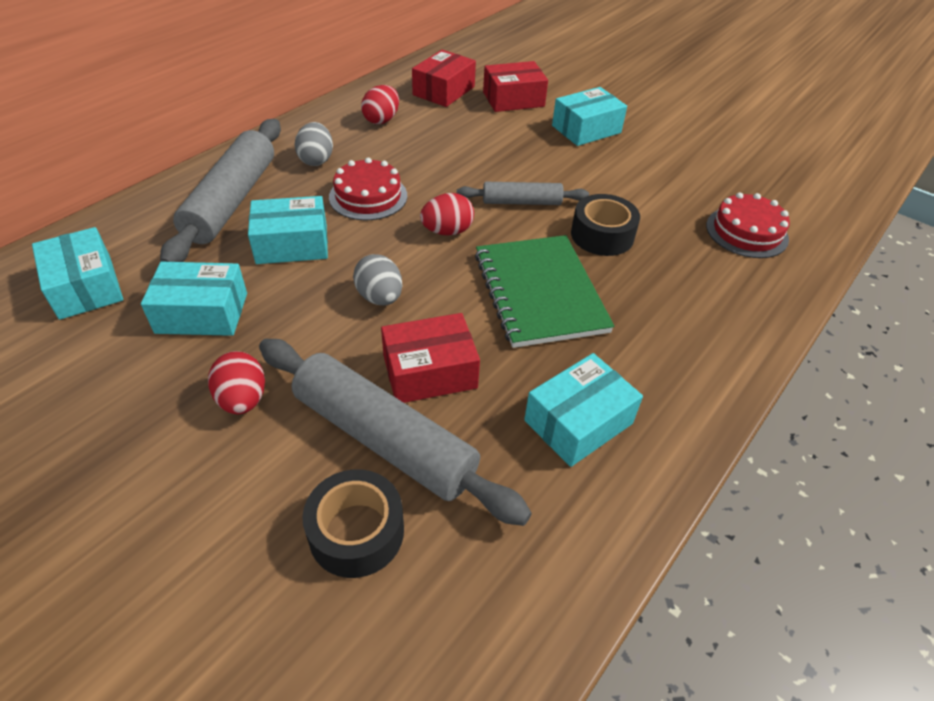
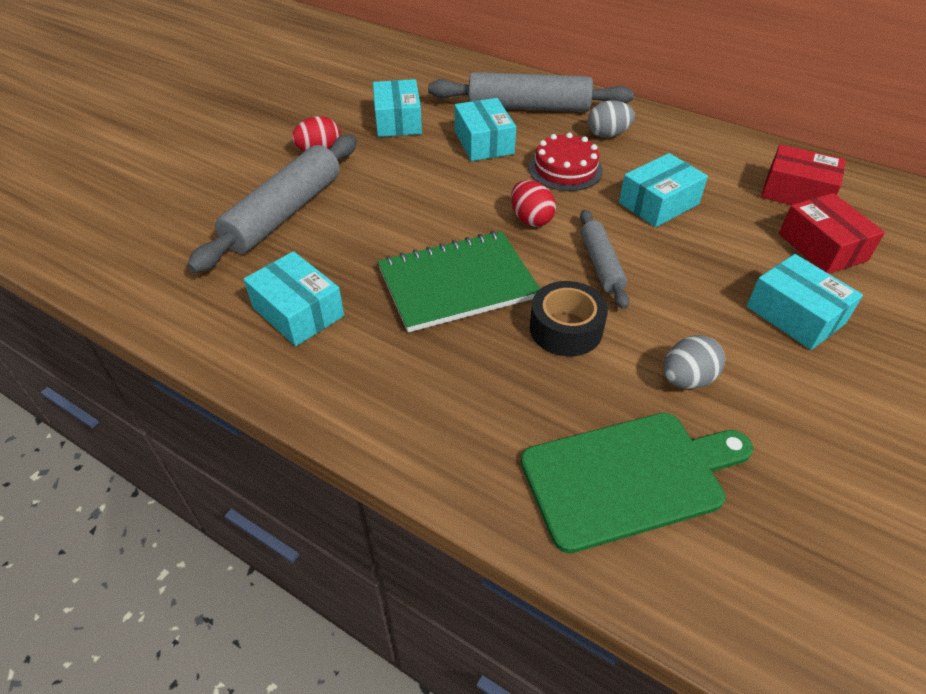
camera: 85 degrees right, 0 degrees up
(85, 287) = (415, 77): turquoise box -> turquoise box (658, 203)
(356, 532) = (211, 211): black tape -> none
(380, 297) = (430, 193): grey egg -> grey egg (687, 379)
(381, 120) = (701, 159): red egg -> none
(429, 372) = (350, 227): red box -> none
(746, 232) = (629, 477): red cake -> green cutting board

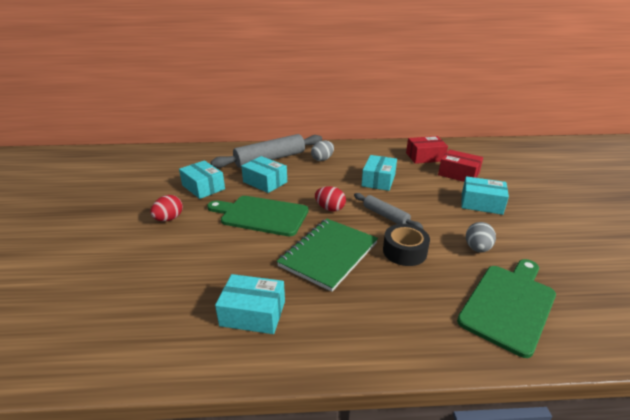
camera: 35 degrees left, 15 degrees down
(285, 213) = (182, 261): grey rolling pin -> none
(429, 191) = (261, 215): none -> green cutting board
(565, 169) = (320, 180): red cake -> none

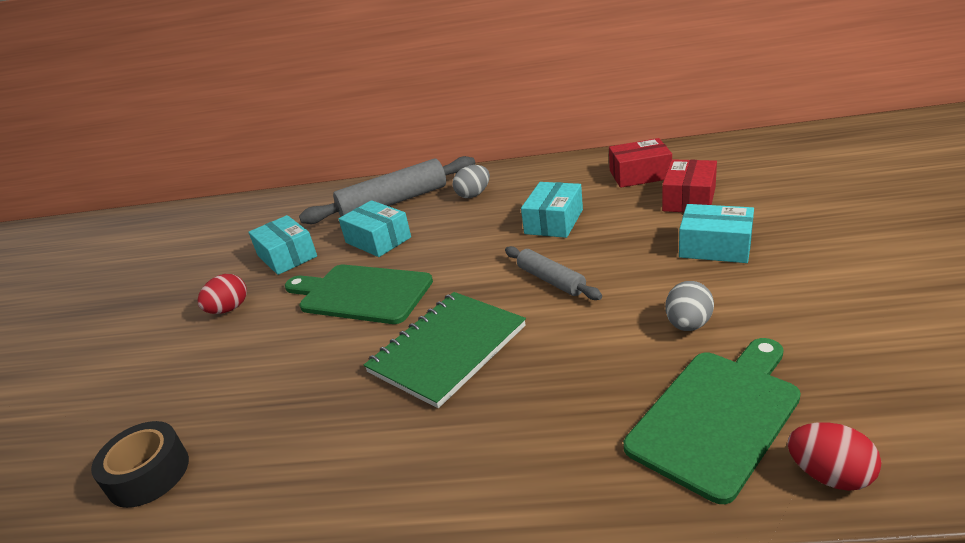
camera: 10 degrees right, 0 degrees up
(253, 313) = (316, 447): turquoise box -> none
(330, 208) = (466, 275): red egg -> red egg (829, 475)
(404, 251) = (567, 337): black tape -> black tape (148, 474)
(458, 174) = (689, 199): red box -> red box turned 75 degrees clockwise

